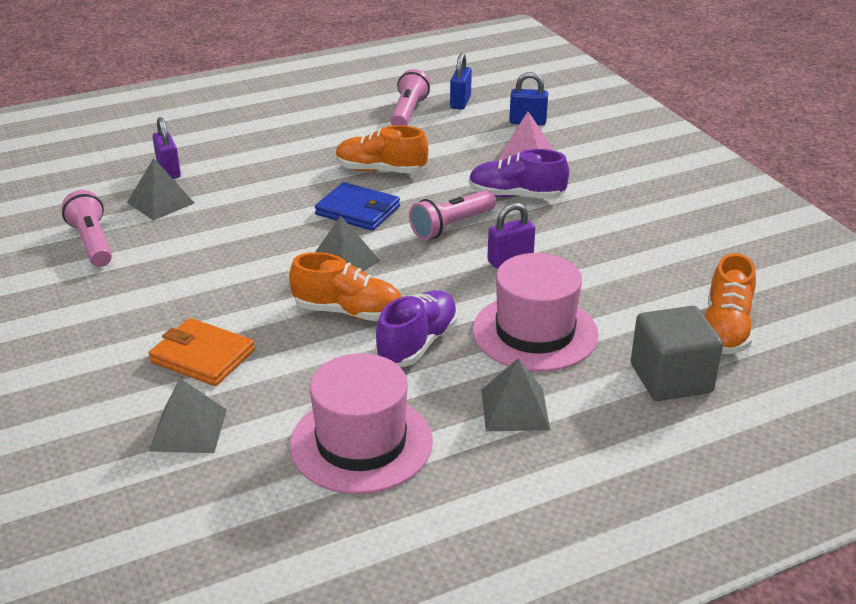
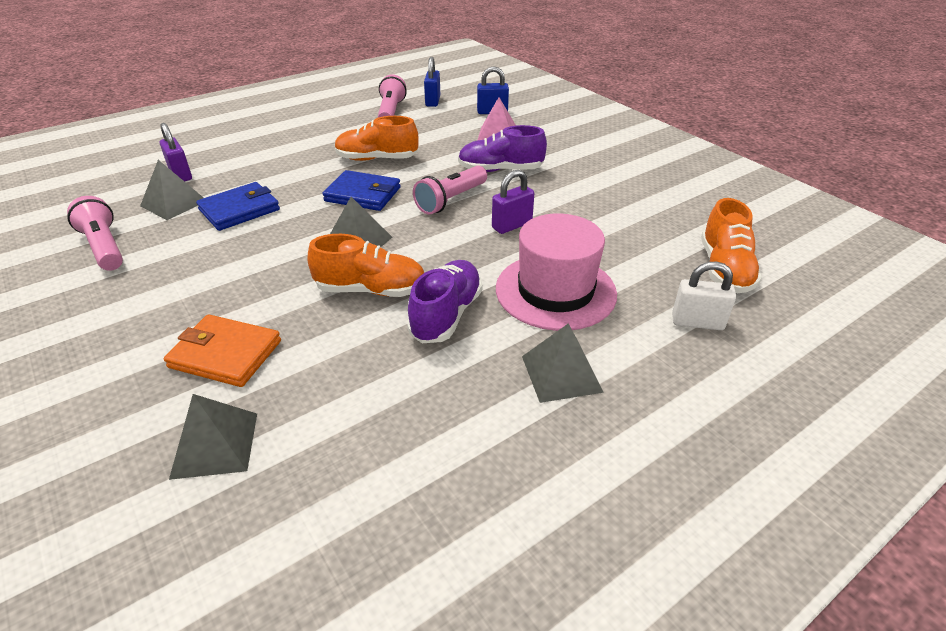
camera: 10 degrees left, 5 degrees up
(227, 216) = (239, 210): none -> blue wallet
(361, 443) = (412, 435): pink hat -> none
(671, 378) = (697, 322): grey cube -> white padlock

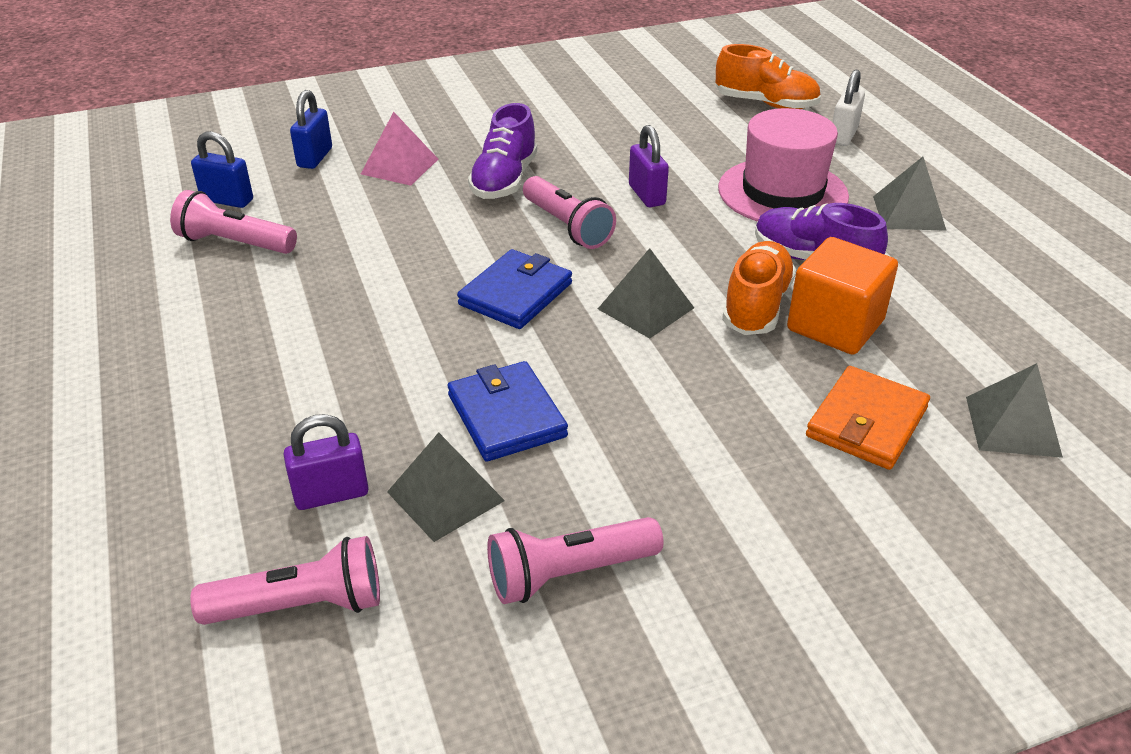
camera: 75 degrees left, 0 degrees up
(107, 182) = (301, 605): none -> pink flashlight
(352, 332) = (835, 325): none -> orange cube
(377, 159) = (408, 272): orange shoe -> none

